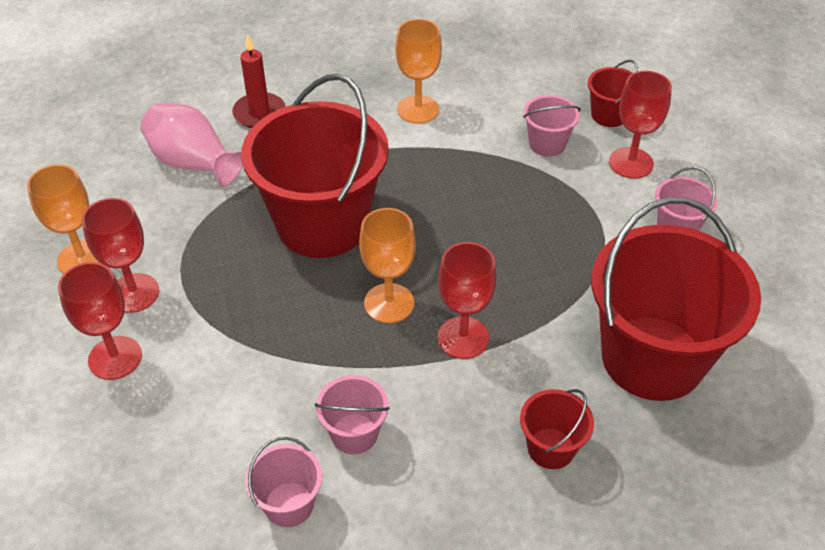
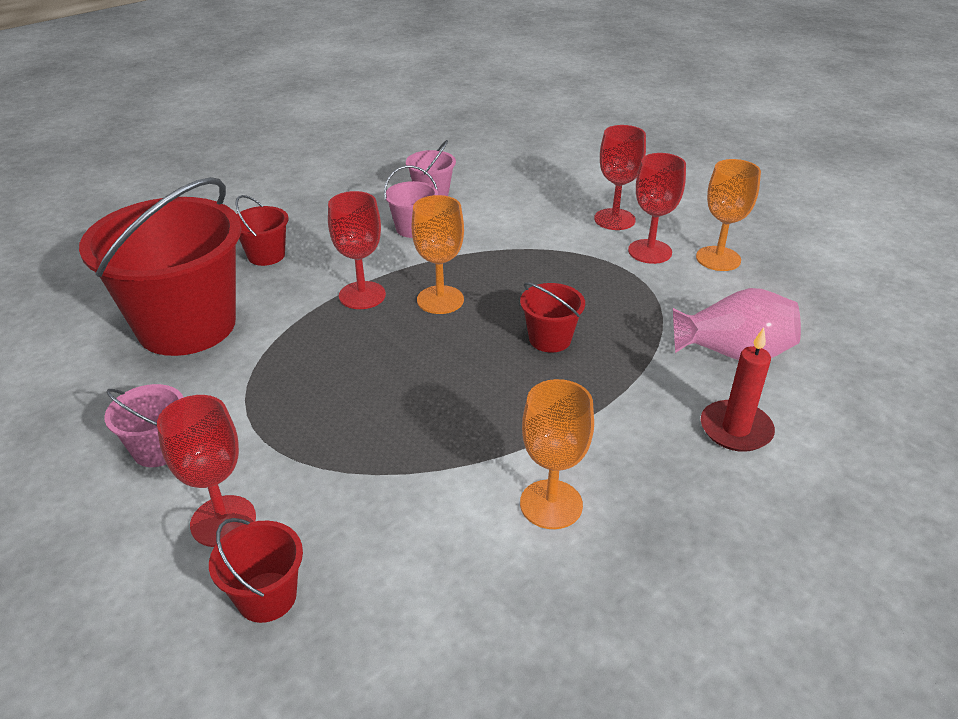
camera: 155 degrees right, 10 degrees down
(322, 224) = (550, 339): red bucket -> red bucket, size x0.43
(547, 144) = (348, 511): pink bucket -> none

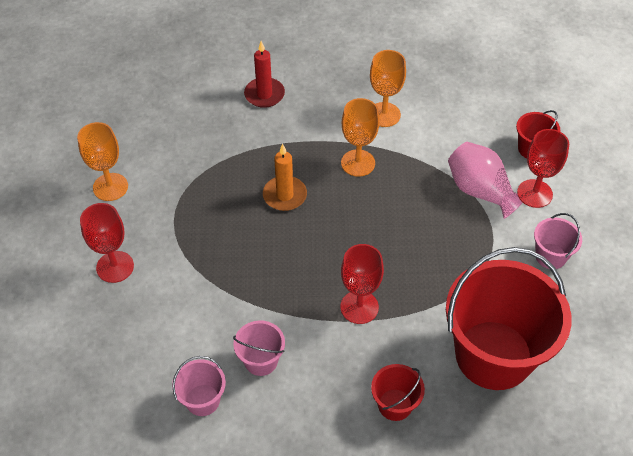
camera: 140 degrees left, 15 degrees up
(440, 300) = (314, 268): orange goblet -> orange goblet (358, 163)
(550, 339) = (285, 195): red bucket -> orange candle
(649, 251) = (139, 221): red goblet -> none
(733, 353) = (206, 127): pink vase -> pink vase (480, 191)

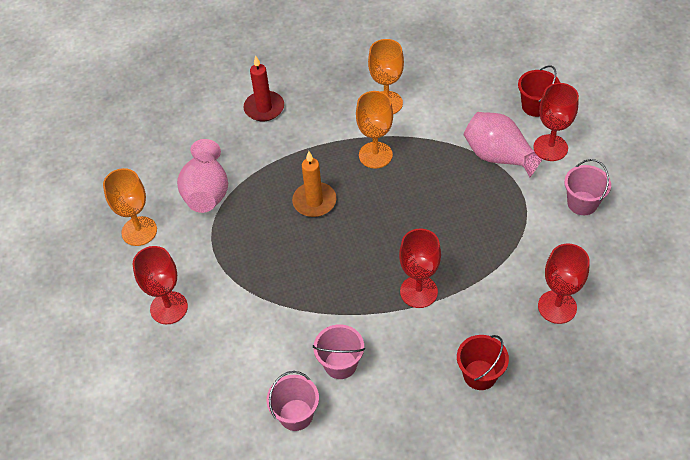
camera: 10 degrees left, 0 degrees up
(185, 163) = (207, 192): none -> pink vase
(493, 355) = (557, 307): red bucket -> red goblet

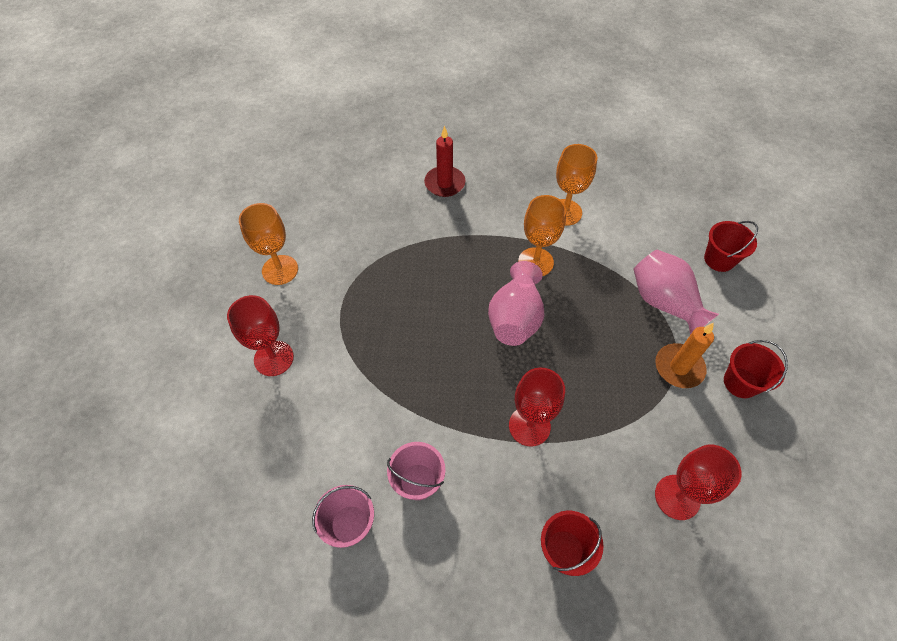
camera: 15 degrees right, 5 degrees up
(207, 192) = (358, 250): pink vase -> pink vase (515, 318)
(314, 201) = (457, 292): orange candle -> orange candle (679, 367)
(550, 148) = (722, 309): red goblet -> none
(582, 203) = (740, 382): pink bucket -> red bucket

